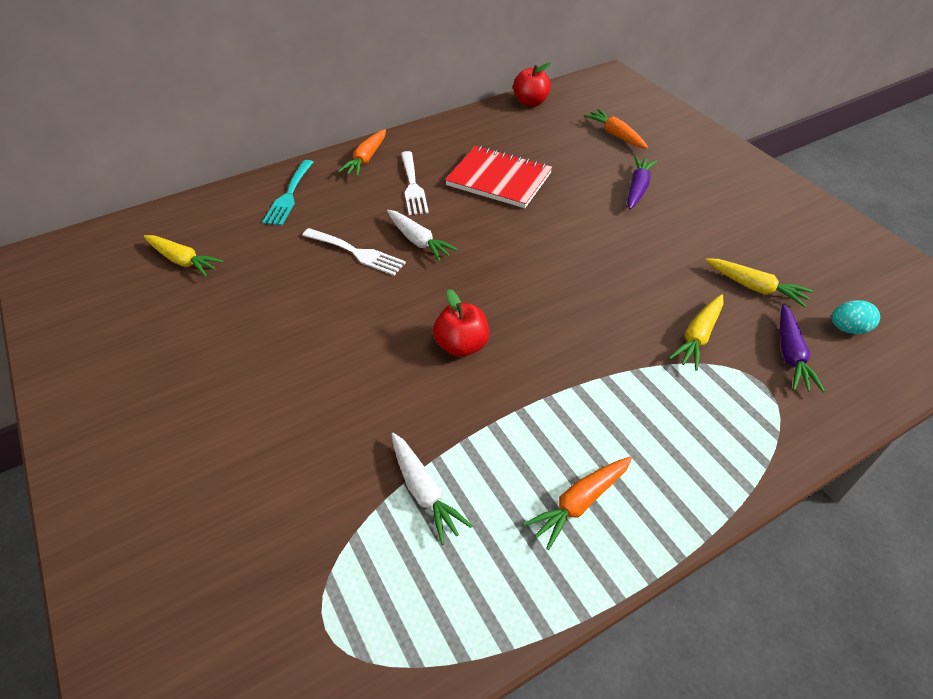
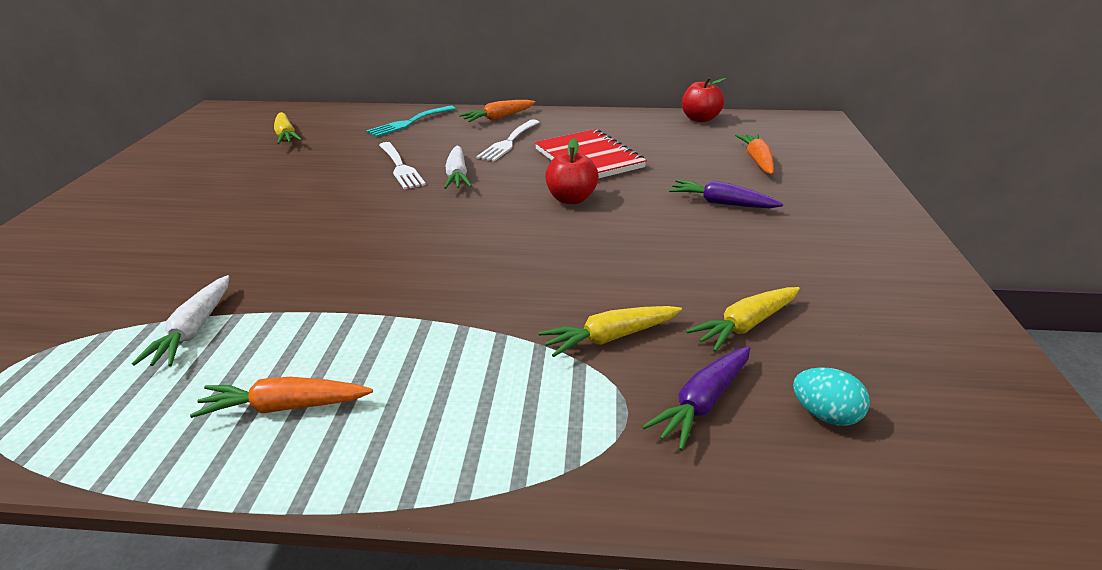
camera: 35 degrees right, 15 degrees down
(461, 345) = (380, 251): red apple -> red apple (571, 199)
(637, 188) = (721, 203): purple carrot -> purple carrot turned 120 degrees counterclockwise
(755, 287) = (745, 325): yellow carrot -> yellow carrot turned 75 degrees clockwise

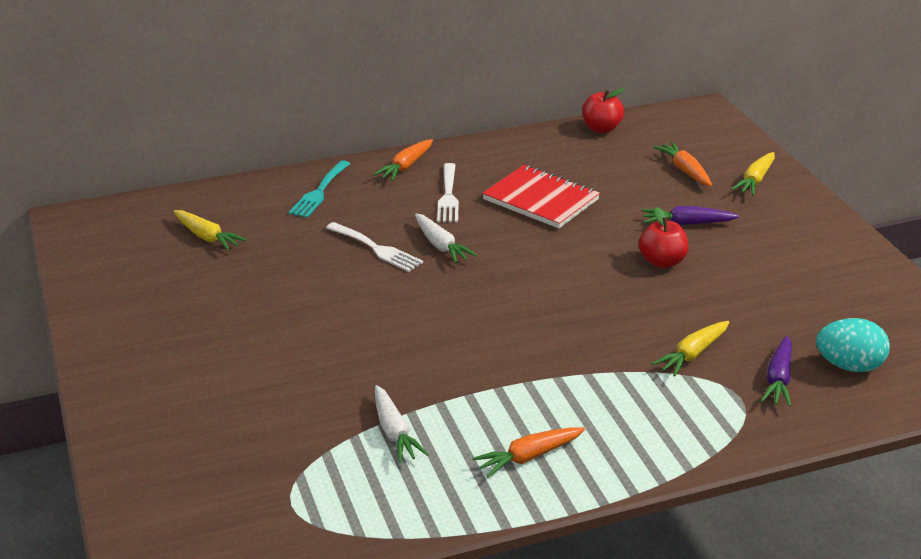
camera: 25 degrees left, 0 degrees up
(571, 199) = (564, 247): red apple -> red apple (662, 262)
(745, 325) = (771, 322): yellow carrot -> yellow carrot (755, 180)
(825, 415) = (849, 366): turquoise egg -> turquoise egg, size x1.56

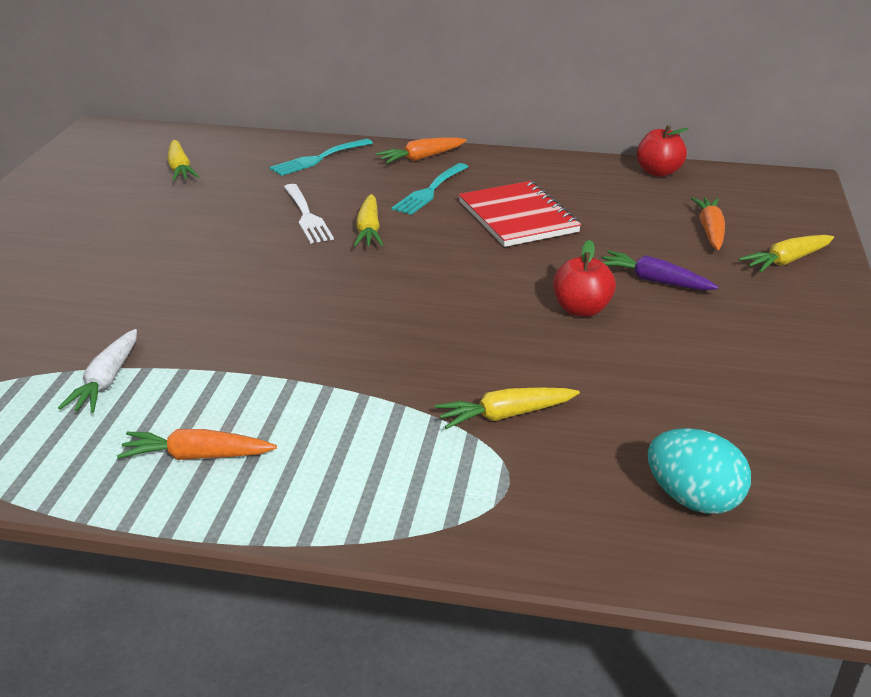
camera: 30 degrees right, 0 degrees up
(441, 245) = (369, 230): white carrot -> yellow carrot
(448, 196) = (429, 191): white fork -> turquoise fork
(778, 379) = (581, 480): purple carrot -> none

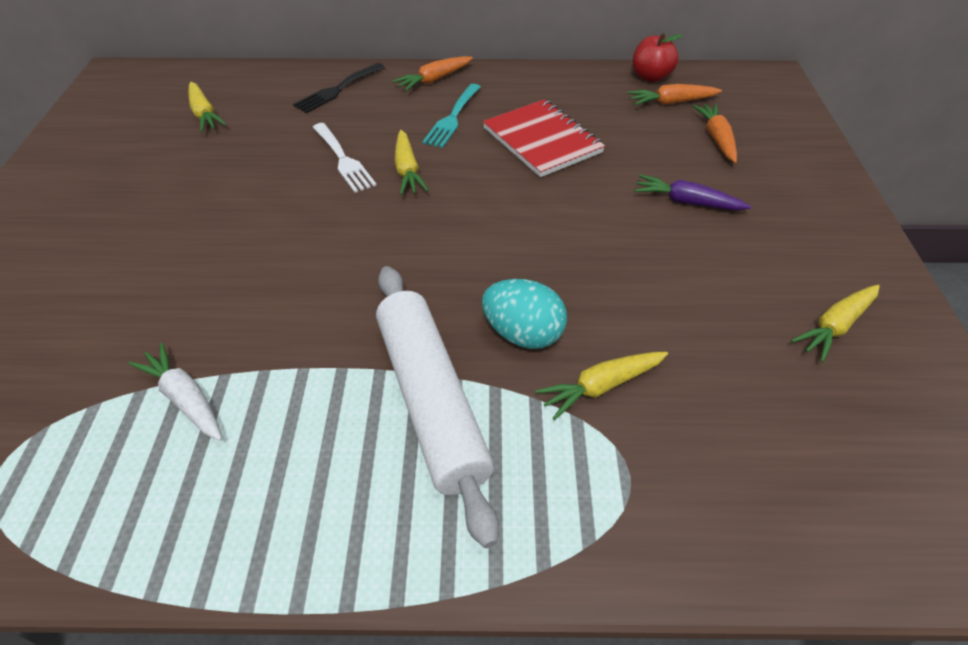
camera: 10 degrees left, 15 degrees up
(106, 381) = (185, 398): white carrot -> white carrot turned 135 degrees clockwise
(197, 456) = (305, 490): orange carrot -> orange carrot (671, 102)
(318, 159) = (337, 90): turquoise fork -> black fork
(334, 407) = (431, 400): none -> white rolling pin
(581, 309) = (632, 244): red apple -> none
(693, 499) = (808, 469): turquoise egg -> turquoise egg (523, 334)
(786, 261) = (793, 166): yellow carrot -> yellow carrot (835, 326)

